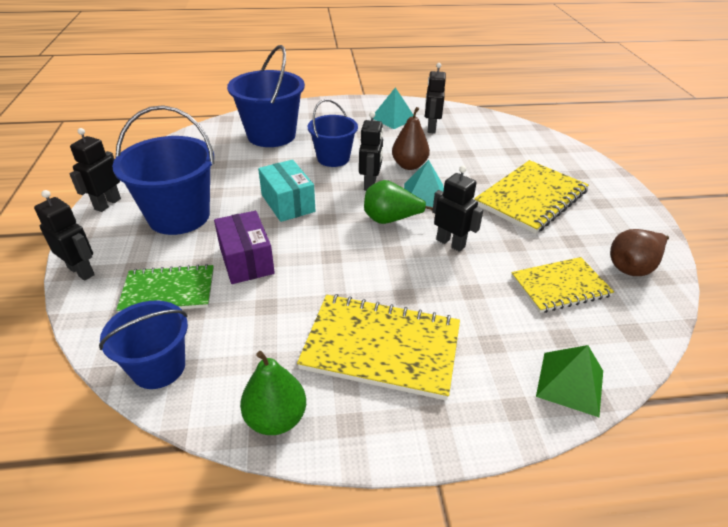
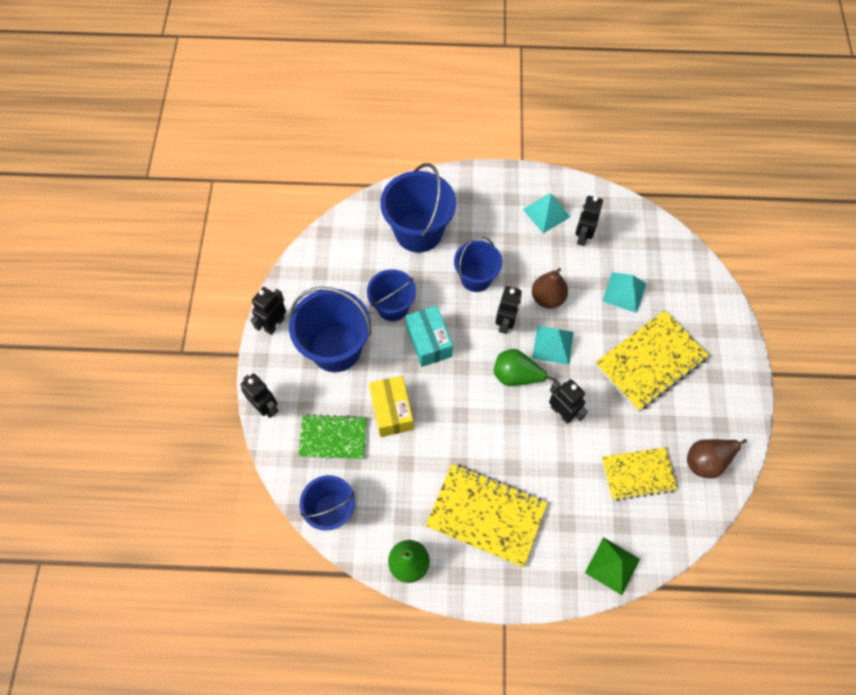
camera: 10 degrees right, 25 degrees up
(246, 182) = (392, 307): none -> blue bucket
(246, 260) = (392, 411): purple box -> yellow box
(484, 157) = (624, 292): none -> turquoise pyramid

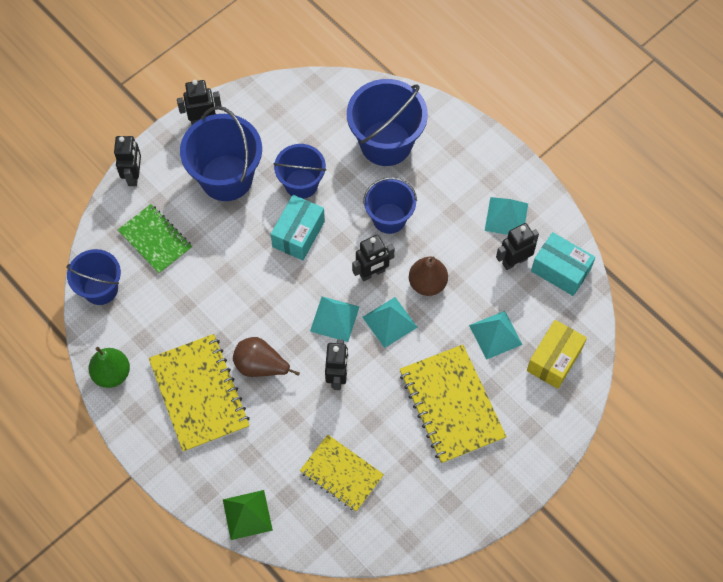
camera: 45 degrees right, 0 degrees up
(392, 411) = (216, 259): yellow box -> yellow box (554, 359)
(516, 376) = (334, 319): green pear -> turquoise pyramid
(615, 217) = (560, 270): none -> turquoise box
(650, 361) = (451, 405): yellow notebook -> yellow notebook turned 60 degrees clockwise
(707, 461) = (406, 516): brown pear -> brown pear (261, 366)

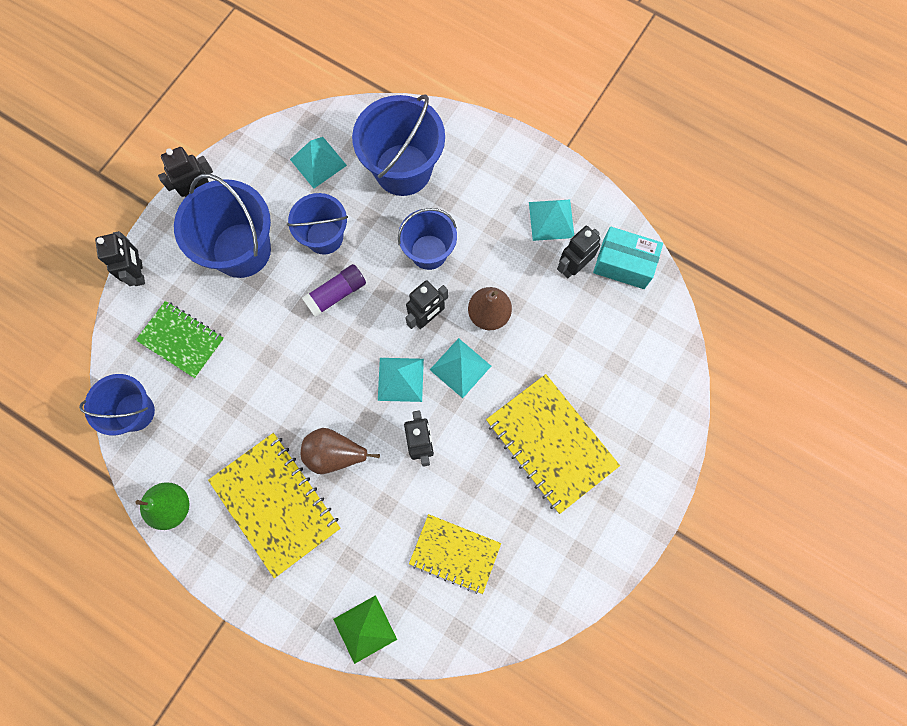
camera: 15 degrees left, 10 degrees up
(298, 234) = (336, 294): turquoise box -> purple glue stick
(495, 334) = (575, 352): turquoise pyramid -> turquoise pyramid (318, 162)
(554, 359) = (644, 364): yellow box -> none

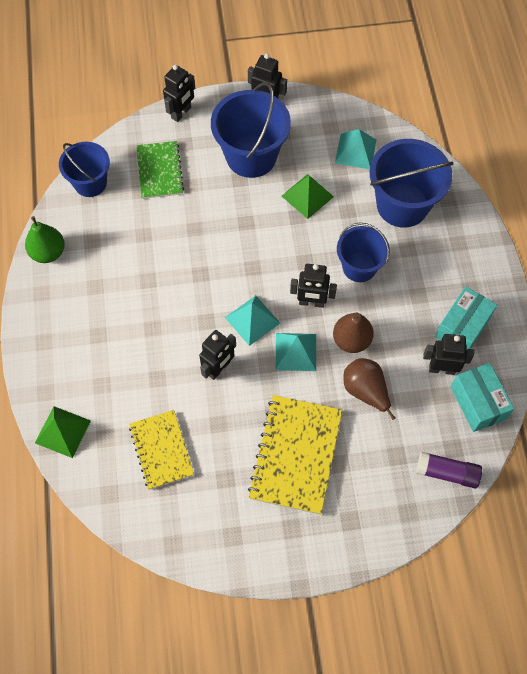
camera: 50 degrees right, 10 degrees down
(276, 504) = (100, 311): yellow notebook -> none
(324, 237) = (307, 196): blue bucket -> green pyramid
(335, 454) = (164, 320): brown pear -> brown pear (365, 391)
(336, 294) = (274, 234): purple glue stick -> purple glue stick (447, 473)
(551, 219) = (462, 327): turquoise pyramid -> turquoise box

